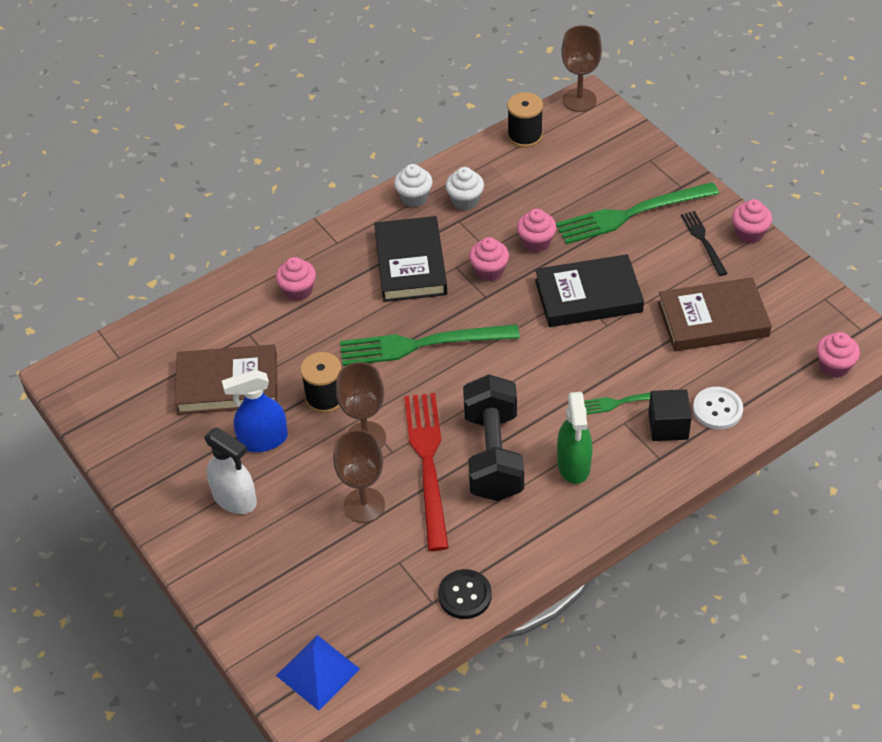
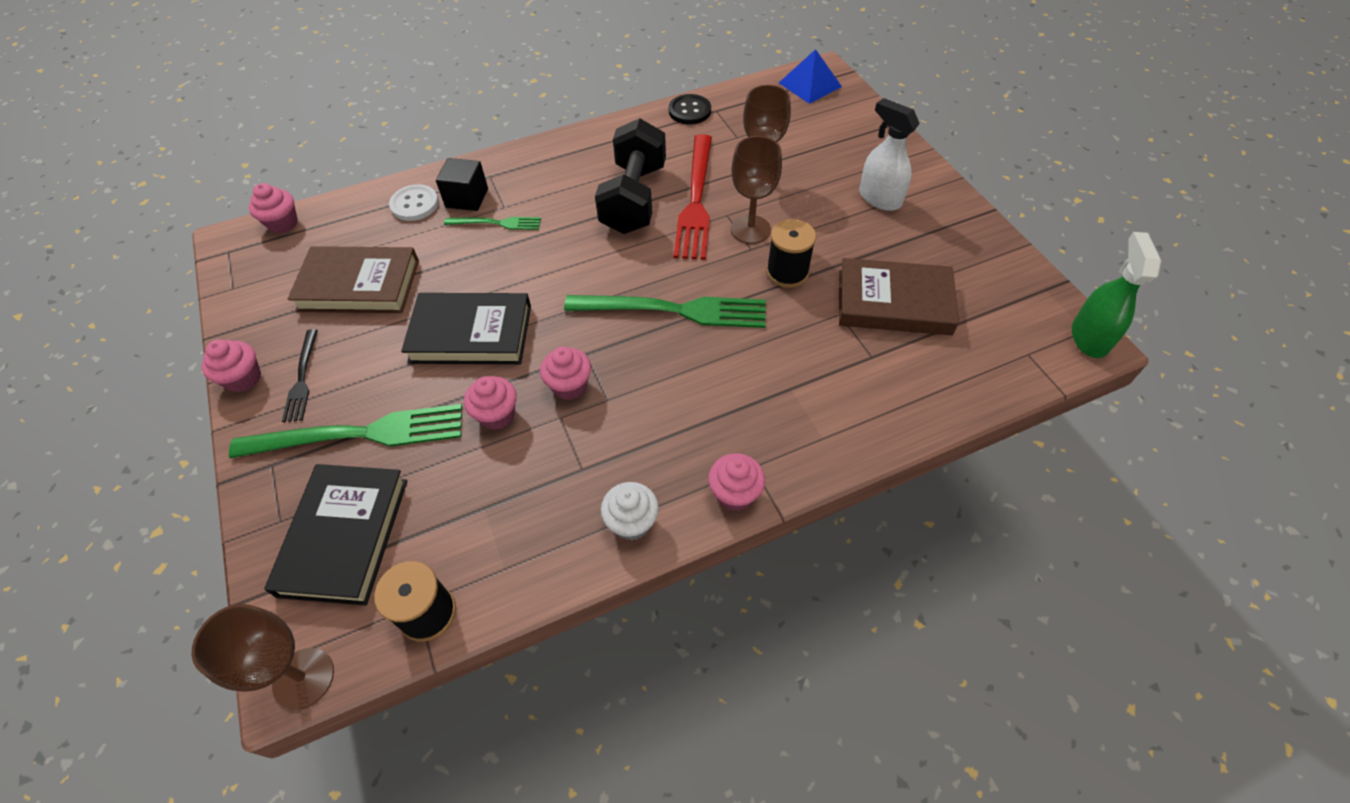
camera: 170 degrees left, 5 degrees up
(263, 440) = (853, 243): blue spray bottle -> none
(298, 291) = (810, 402): pink cupcake -> pink cupcake (734, 493)
(410, 264) = (662, 414): black book -> black book (345, 536)
(465, 200) = (562, 501): white cupcake -> none
(574, 465) = (566, 181): green spray bottle -> green spray bottle (1089, 337)

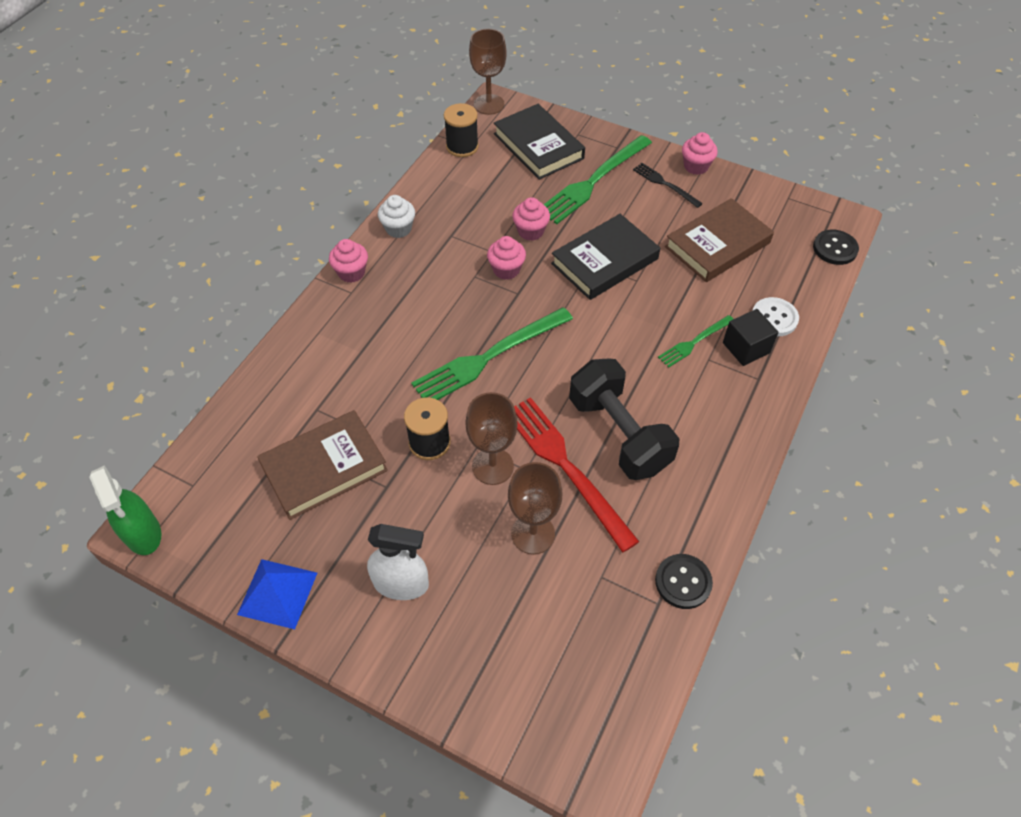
camera: 140 degrees right, 0 degrees up
(283, 223) = (835, 248): pink cupcake -> black button
(810, 84) = (597, 732): blue pyramid -> blue pyramid (277, 593)

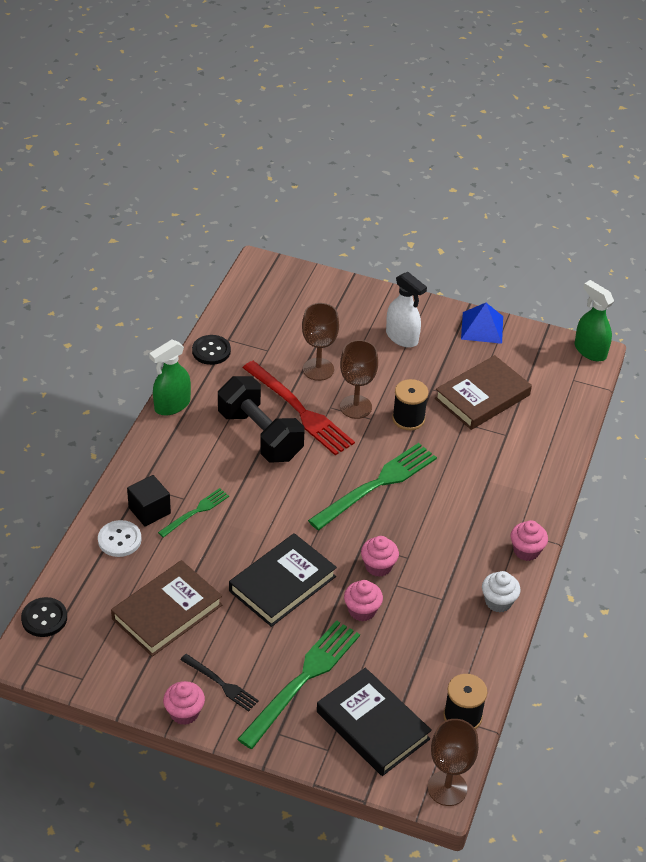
camera: 170 degrees right, 10 degrees down
(401, 583) = (402, 337): white spray bottle -> white spray bottle turned 135 degrees counterclockwise
(732, 490) = (172, 405): none -> green spray bottle

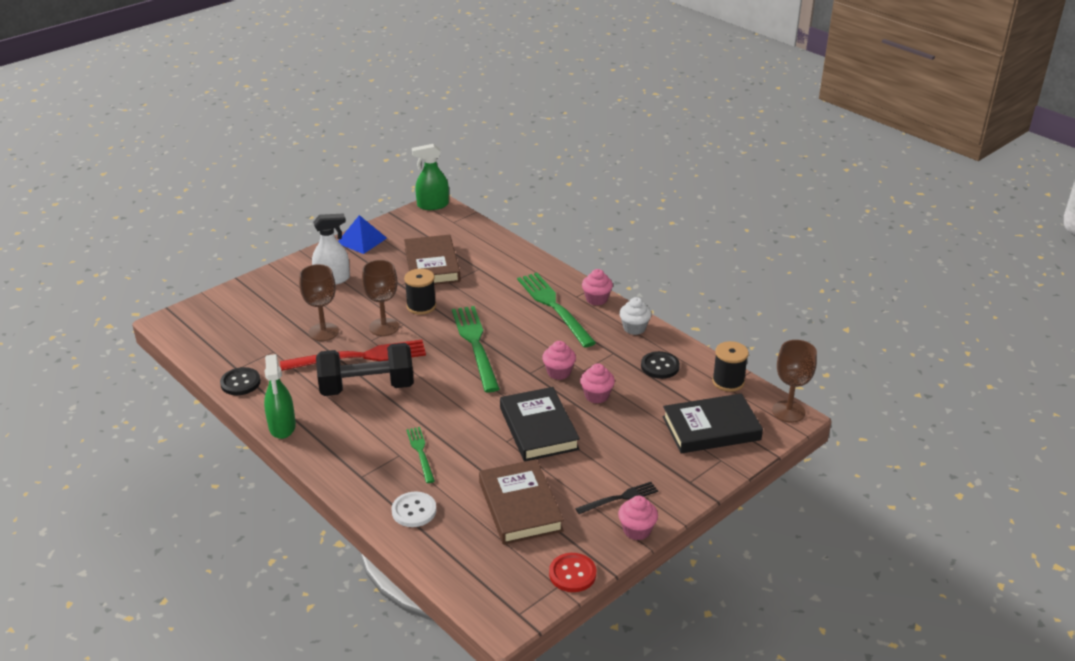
camera: 60 degrees left, 10 degrees down
(44, 618) = (469, 591): black button -> black button (660, 366)
(102, 683) = (572, 574): none -> red button
(149, 510) = (395, 481): black cube -> none
(302, 680) = (645, 451): green fork -> green fork (554, 307)

